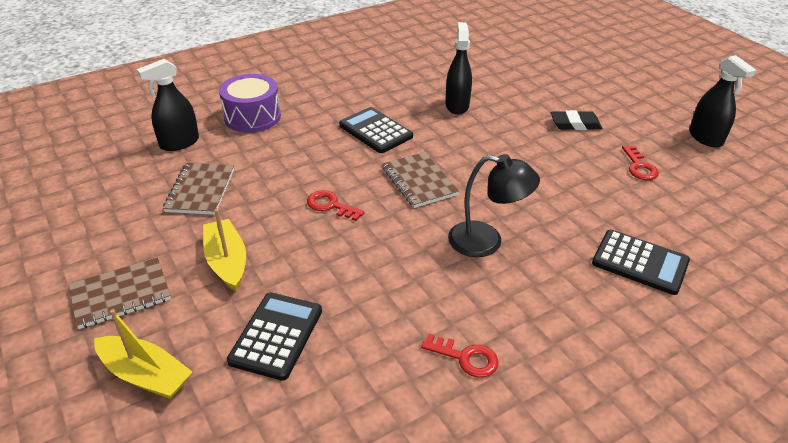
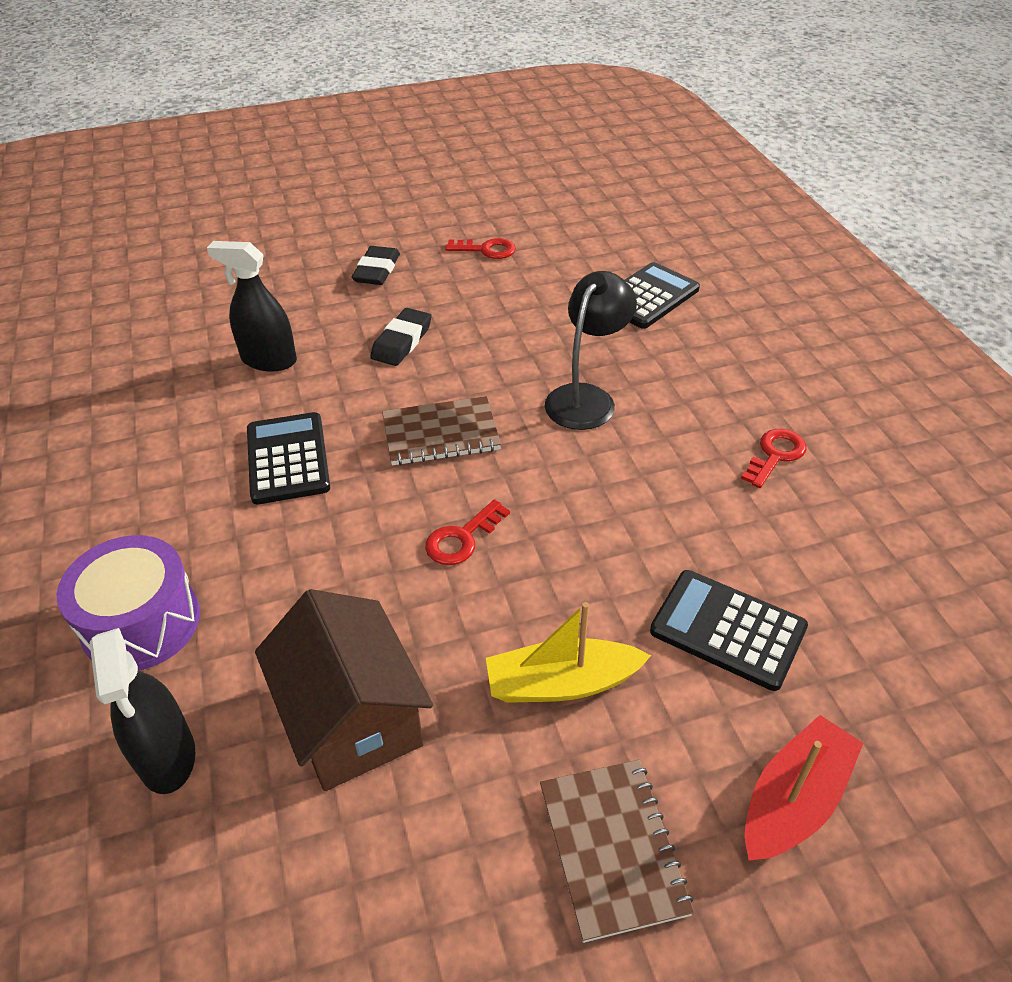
camera: 75 degrees left, 5 degrees up
(145, 375) = (794, 800): yellow boat -> red boat
(200, 190) = (352, 718): brown notebook -> brown house
(375, 131) = (287, 459): black calculator -> black calculator turned 105 degrees clockwise
(503, 149) = (402, 341): none -> black eraser
(705, 138) = (453, 193): black spray bottle -> none

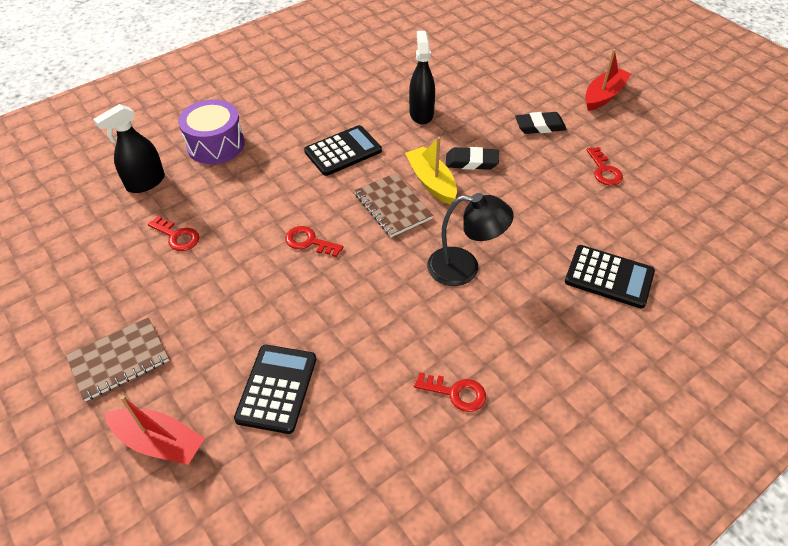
camera: 70 degrees right, 5 degrees up
(352, 718) = (177, 236): brown house -> red key
(360, 210) = (604, 95): none -> red boat
(561, 683) = (216, 314): yellow boat -> yellow boat (431, 182)

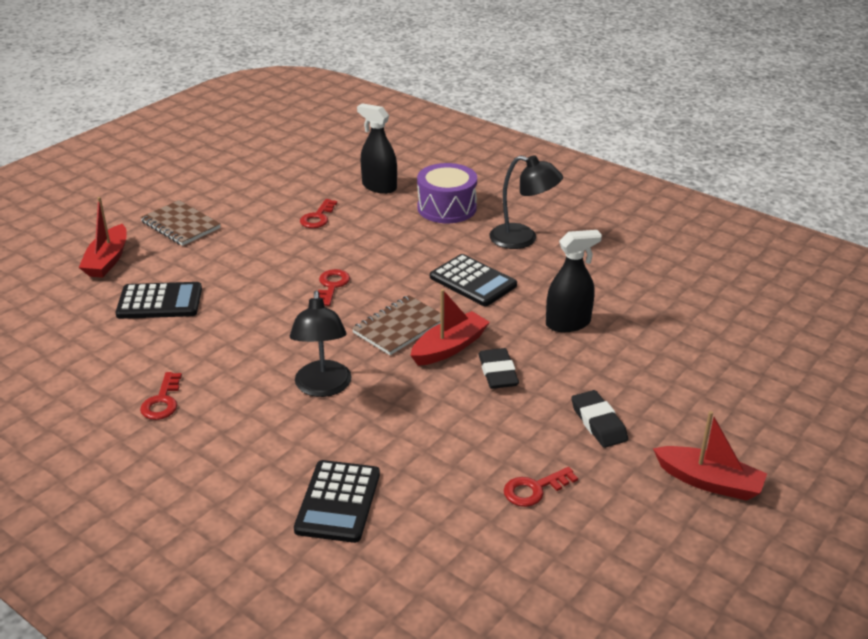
camera: 75 degrees right, 15 degrees down
(293, 111) = (523, 239): none -> black lamp
(431, 182) = (449, 347): yellow boat -> red boat

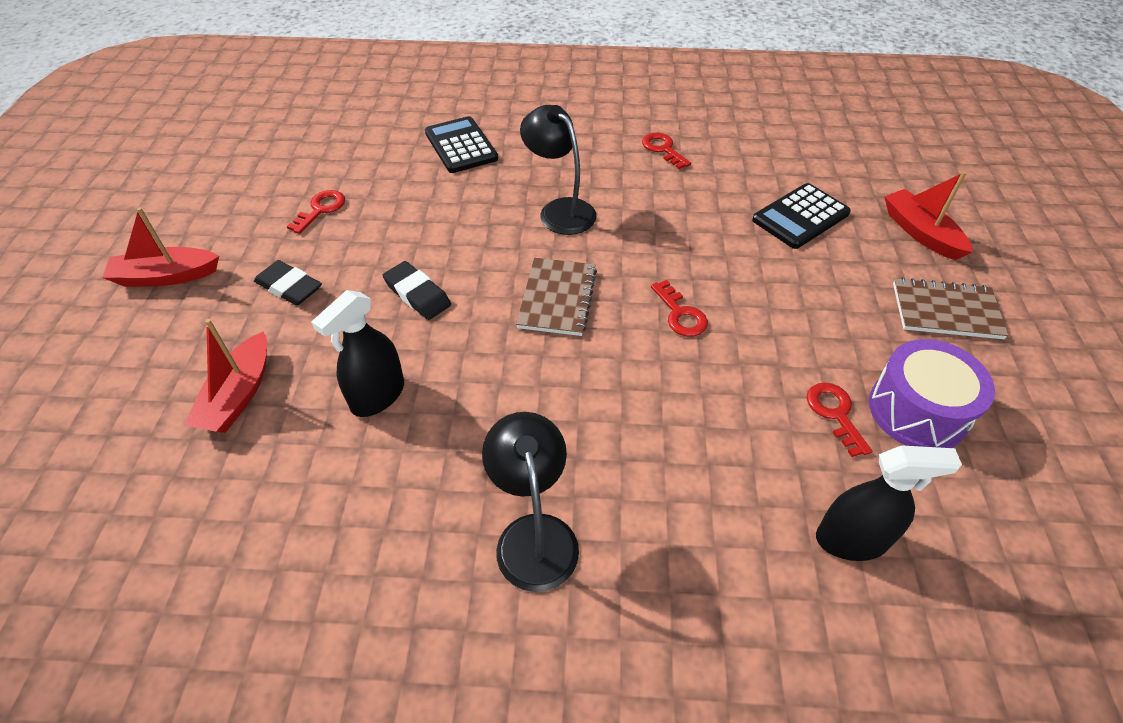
camera: 145 degrees right, 15 degrees up
(447, 208) = (703, 547): purple drum -> purple drum (917, 411)
(449, 347) = (487, 299): red boat -> red boat (238, 395)
(473, 281) = (536, 405): black calculator -> none
(523, 239) = (534, 534): black lamp -> black lamp turned 90 degrees clockwise

